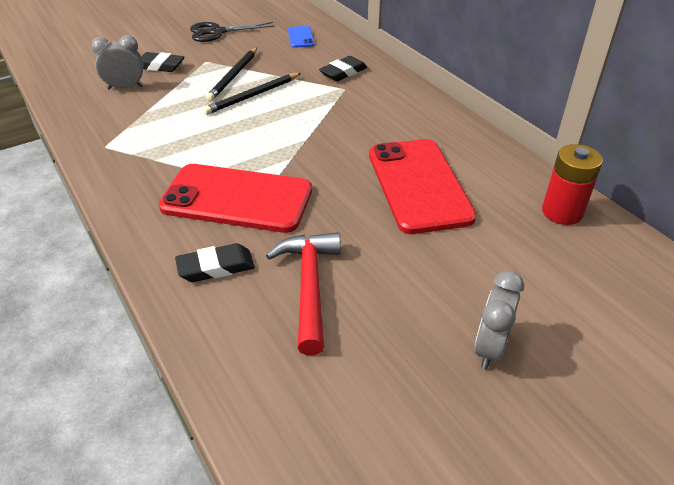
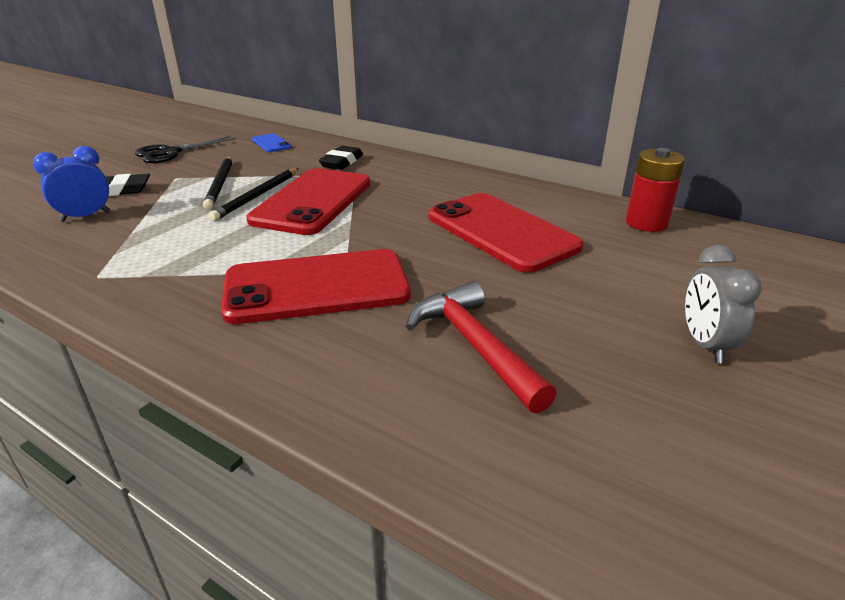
camera: 25 degrees left, 10 degrees down
(125, 88) = (85, 216): grey clock -> blue clock
(216, 267) = (347, 359): black eraser -> none
(290, 112) = (312, 201): none -> red phone

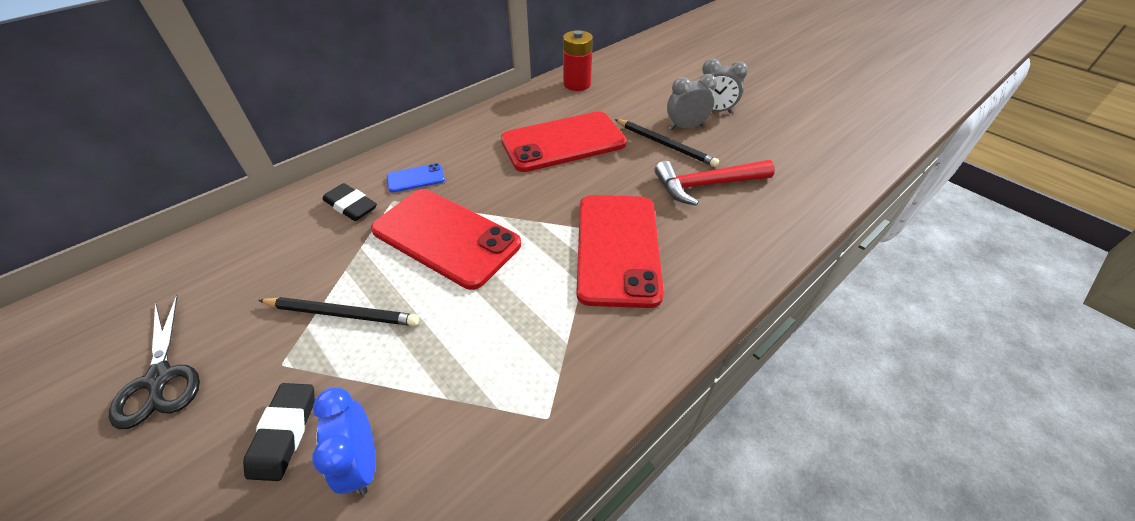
camera: 75 degrees left, 15 degrees up
(257, 196) = (404, 279): black pencil -> black pencil (665, 144)
(271, 143) = (228, 261): blue phone -> blue phone (416, 178)
(620, 318) = (685, 127): none -> grey clock

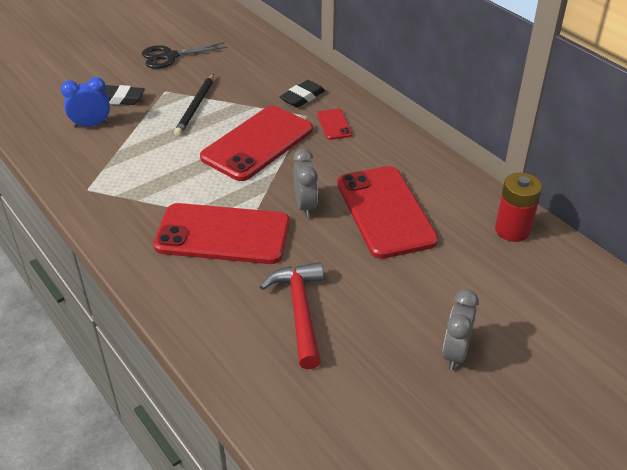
camera: 95 degrees right, 5 degrees down
(416, 178) = (334, 124): blue phone -> red phone
(665, 144) = (378, 290): black pencil -> none
(685, 127) = (414, 315): grey clock -> grey clock (305, 206)

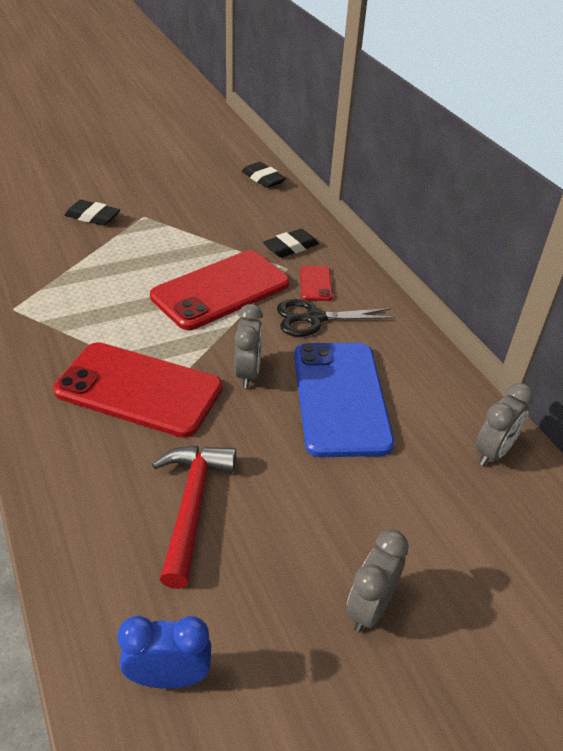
camera: 10 degrees right, 0 degrees up
(91, 125) = (50, 239): blue clock -> blue clock (169, 677)
(169, 56) = (164, 181): black scissors -> black scissors (314, 319)
(196, 106) = (169, 238): black pencil -> none
(256, 40) = (263, 179): none -> black eraser
(385, 212) = (340, 398): red phone -> blue phone
(512, 230) = (493, 452): red battery -> grey clock

